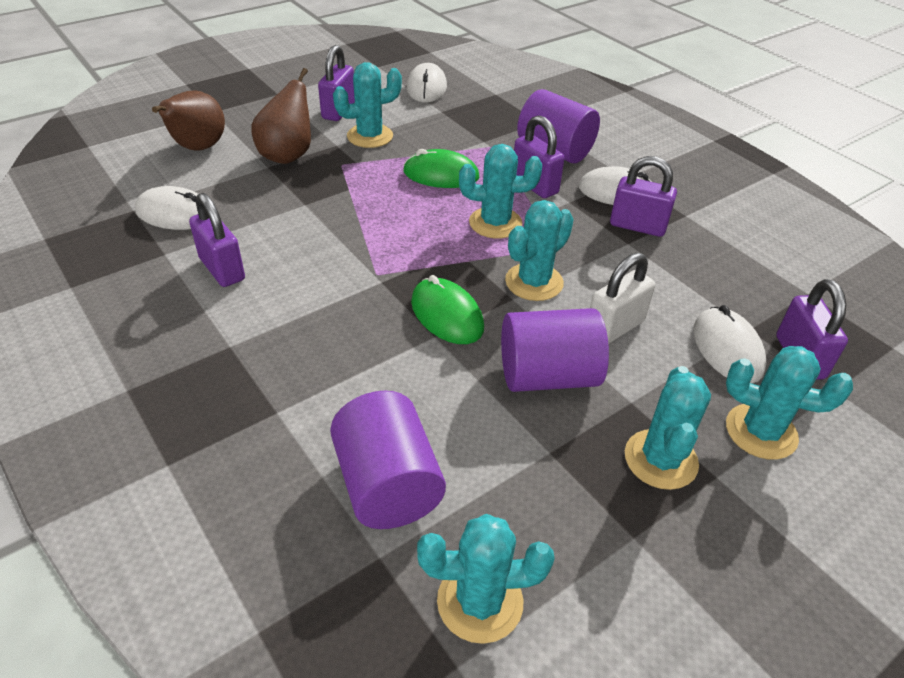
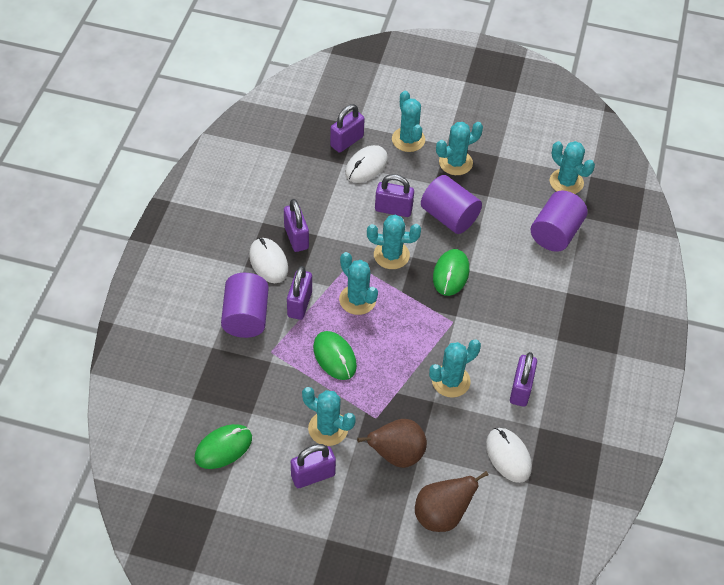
camera: 130 degrees left, 10 degrees up
(308, 227) = (451, 381): none -> turquoise cactus
(426, 87) = (223, 448): white mouse -> green mouse
(614, 328) = (393, 209): white padlock -> purple padlock

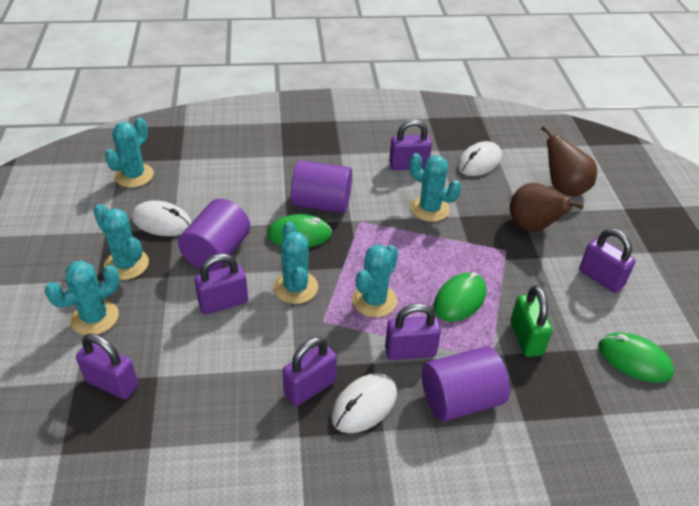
camera: 110 degrees left, 10 degrees down
(277, 383) = (526, 338): none -> green padlock
(328, 428) = (544, 281): turquoise cactus -> none
(366, 166) = (155, 349): white mouse -> white mouse (162, 222)
(393, 209) = (223, 303): purple padlock -> purple padlock turned 75 degrees clockwise
(555, 233) = (210, 172): purple cylinder -> purple cylinder (321, 204)

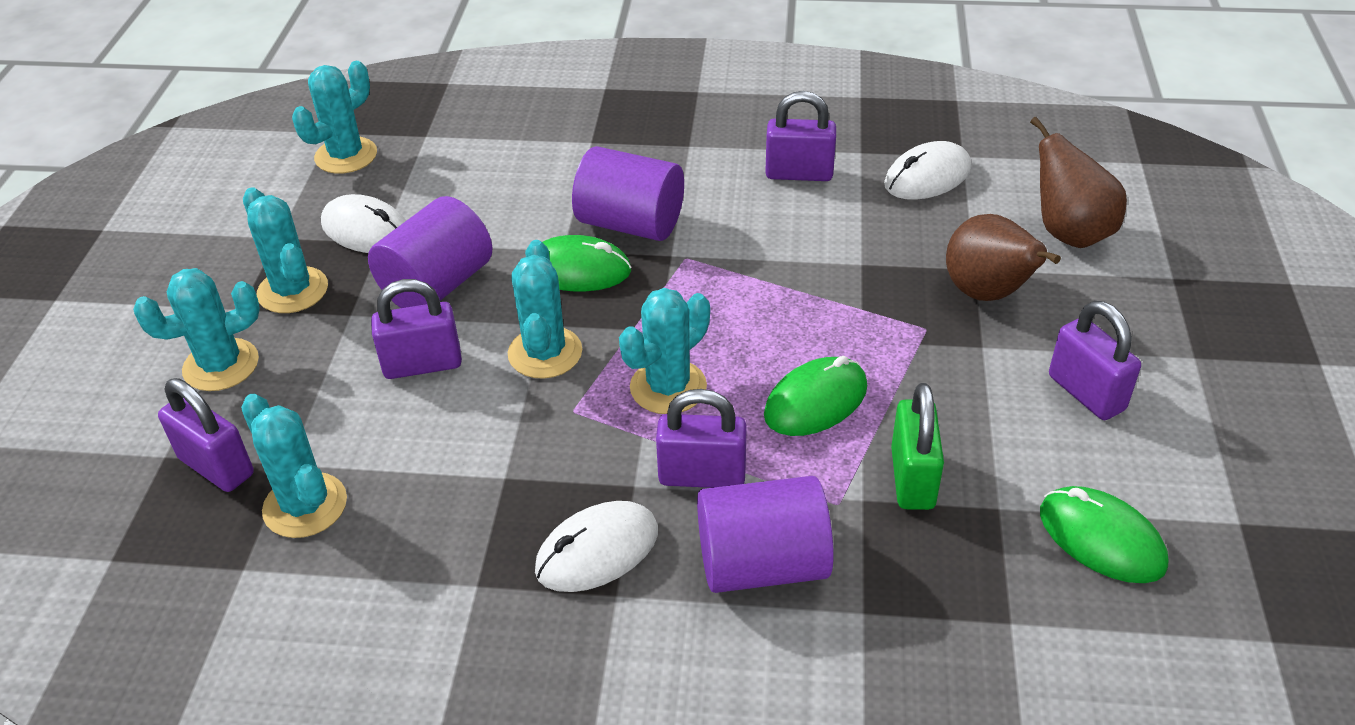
camera: 15 degrees right, 0 degrees up
(310, 387) = (517, 512): purple padlock -> none
(429, 209) = (812, 248): turquoise cactus -> turquoise cactus (305, 505)

